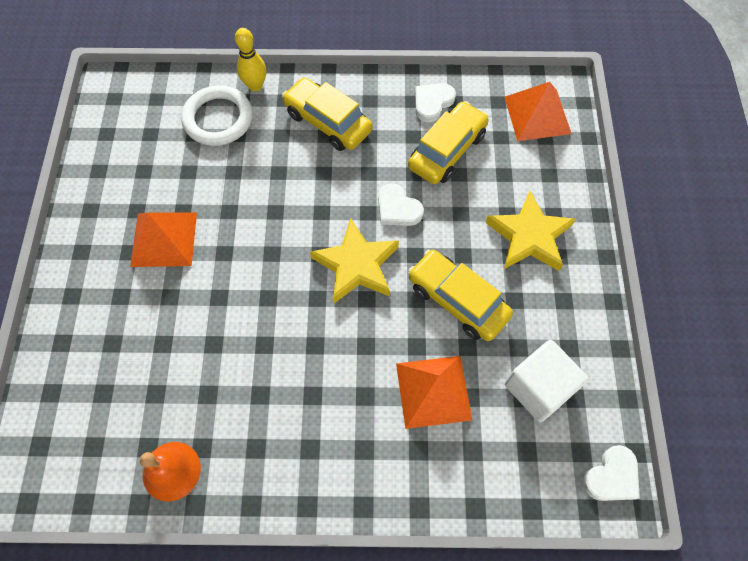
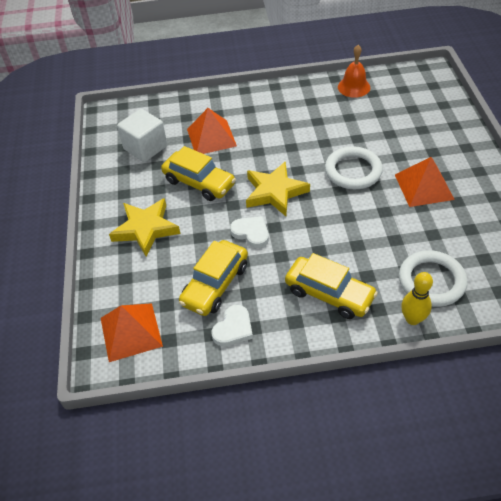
camera: 175 degrees right, 15 degrees down
(243, 282) = (353, 171): none -> white ring
(612, 476) = (107, 118): white heart -> none

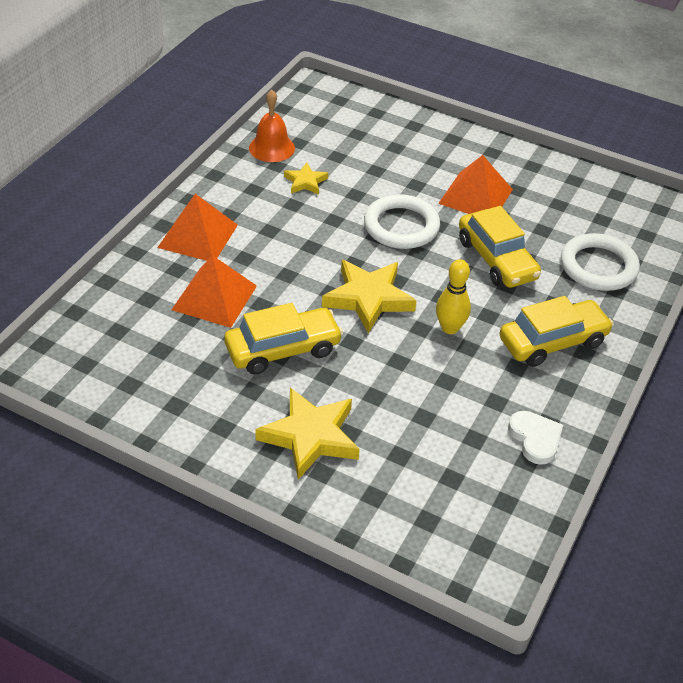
camera: 60 degrees left, 5 degrees down
(131, 332) = (464, 530): orange pyramid -> orange pyramid (198, 236)
(145, 148) = (159, 364): white cube -> none
(215, 284) = (460, 421): yellow car -> yellow car (496, 259)
(251, 233) = (411, 351): white heart -> none
(342, 114) = (305, 182): none -> yellow star
(412, 319) = (632, 306): yellow bowling pin -> yellow bowling pin (450, 328)

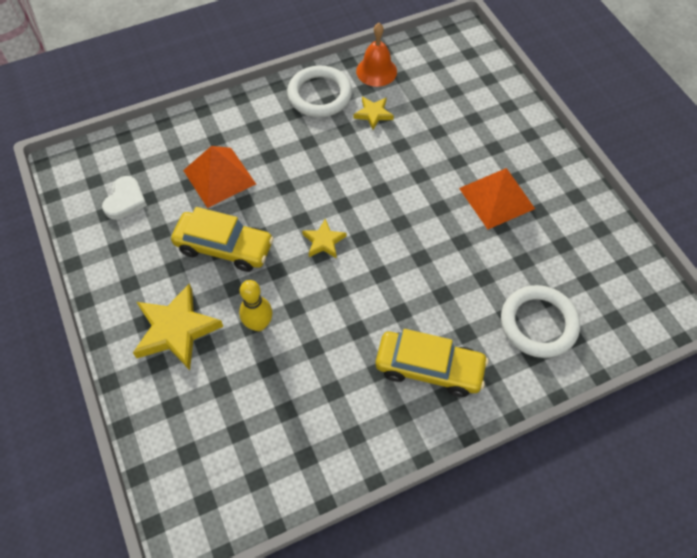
camera: 40 degrees right, 15 degrees up
(198, 236) = (255, 120): orange pyramid -> none
(368, 298) = (323, 241): yellow star -> yellow star, size x0.53
(401, 226) = (409, 192): white ring -> white ring (319, 95)
(450, 328) = (359, 304): yellow bowling pin -> yellow bowling pin (258, 324)
(496, 259) = (457, 266): yellow car -> none
(535, 439) = (330, 443): white heart -> white heart (125, 200)

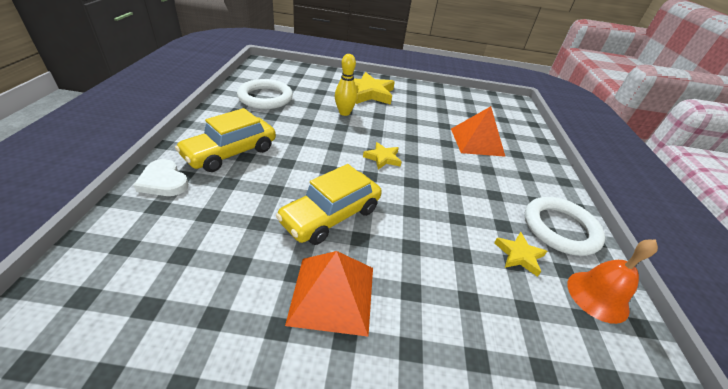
camera: 115 degrees right, 20 degrees down
(125, 200) = (475, 108): white heart -> white heart (164, 181)
(224, 247) = (412, 123): yellow car -> yellow car (331, 215)
(538, 323) = (172, 229): white ring -> white ring (265, 98)

